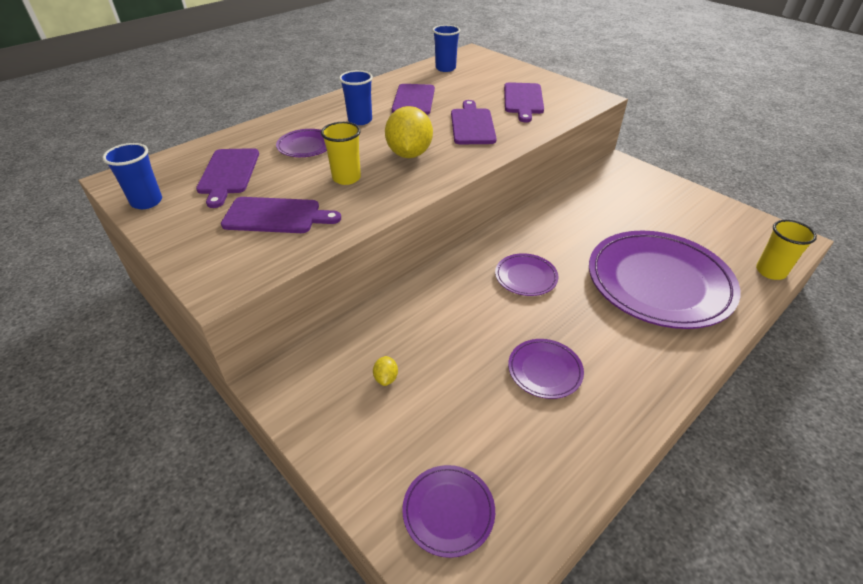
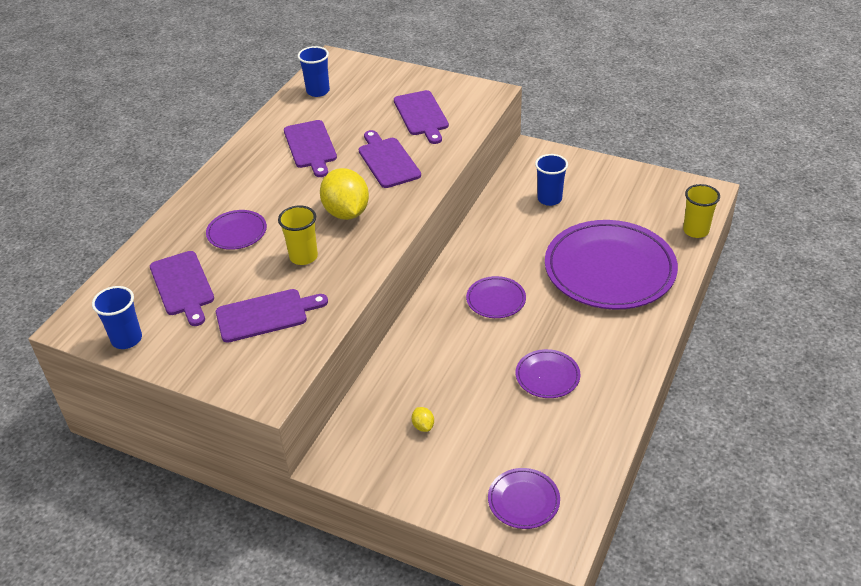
camera: 20 degrees left, 0 degrees up
(360, 120) = (270, 186): blue cup -> blue cup (549, 199)

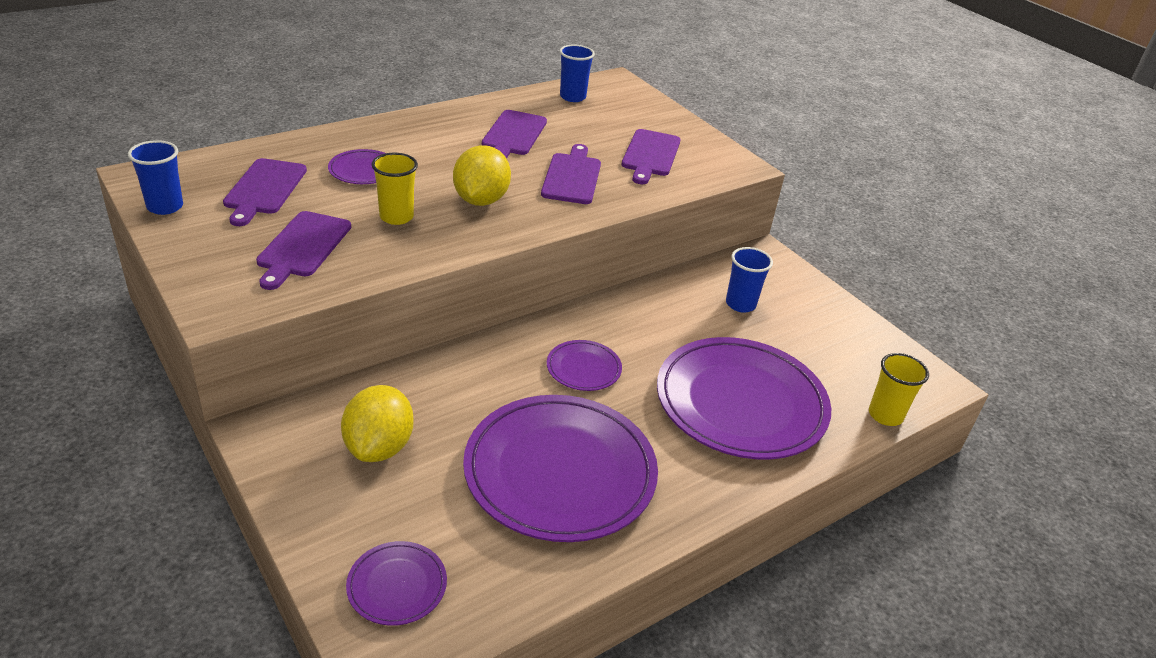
camera: 25 degrees right, 5 degrees down
(266, 315) = (302, 247): purple cutting board -> purple cutting board turned 90 degrees clockwise
(423, 426) = (379, 447): yellow lemon -> yellow lemon, size x2.42
(547, 376) = (560, 472): purple plate -> purple plate, size x2.25

